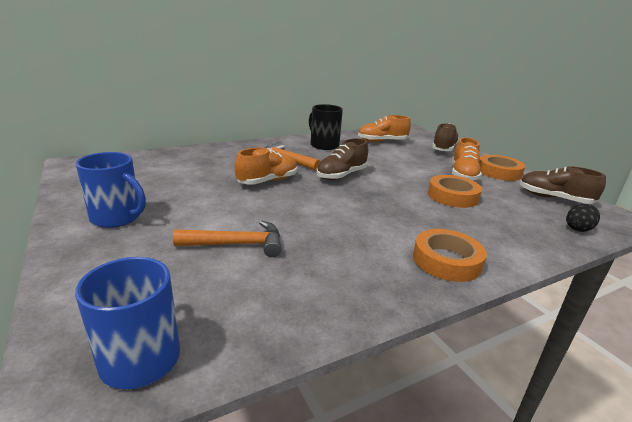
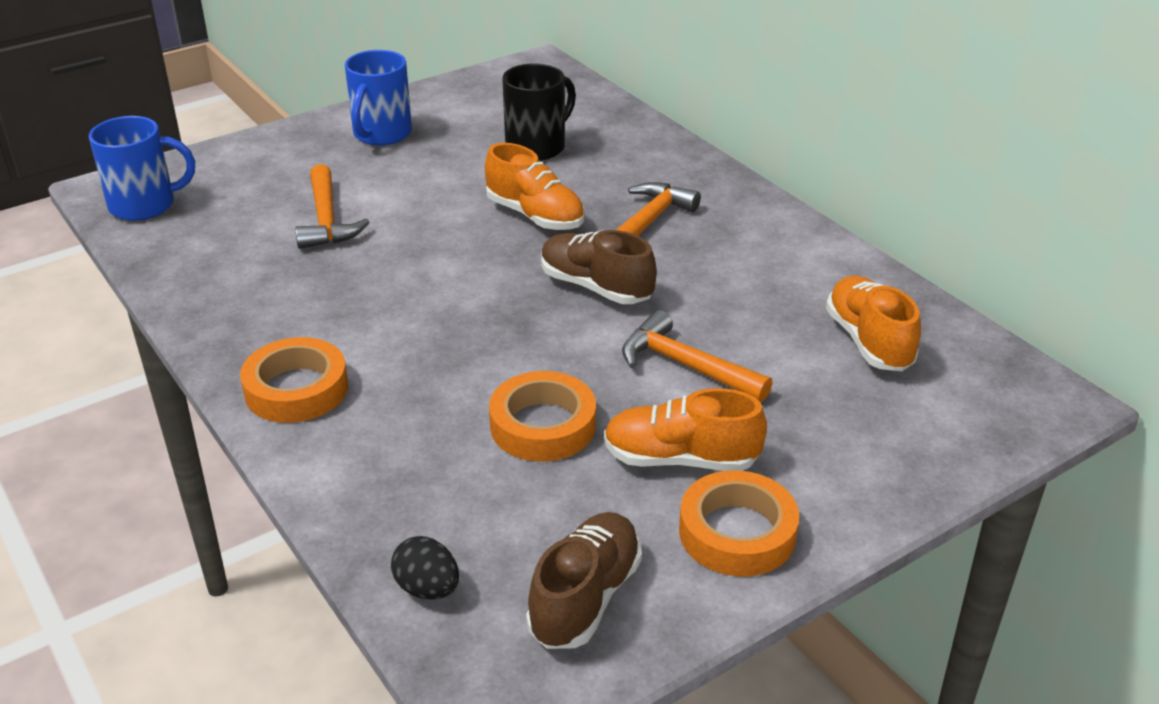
camera: 85 degrees right, 10 degrees up
(323, 145) = (772, 257): black mug -> black mug (537, 147)
(401, 167) = (685, 365): none -> orange hammer
(443, 149) = (882, 450): brown shoe -> none

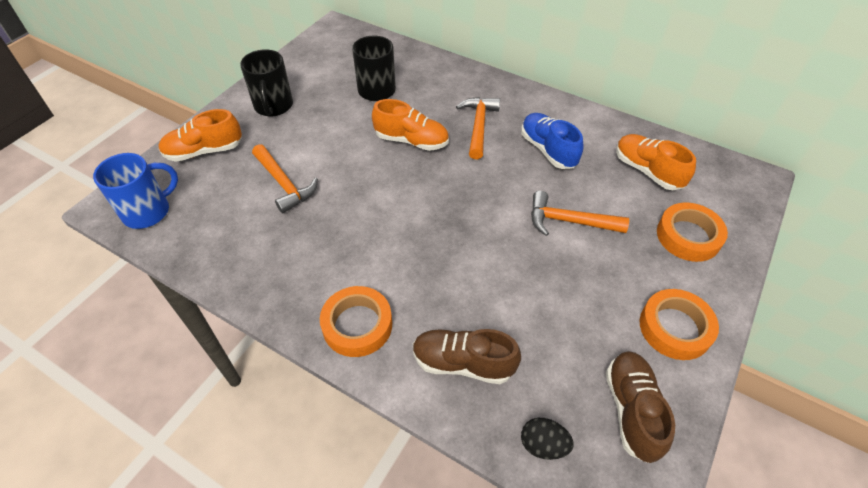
camera: 25 degrees left, 15 degrees up
(381, 134) = (273, 106): blue mug -> black mug
(543, 425) = (523, 294): orange tape -> orange tape (688, 236)
(596, 287) = (482, 182): brown shoe -> brown shoe (463, 363)
(681, 459) = (612, 289): orange shoe -> orange shoe (204, 151)
(729, 276) = (548, 150): none -> blue shoe

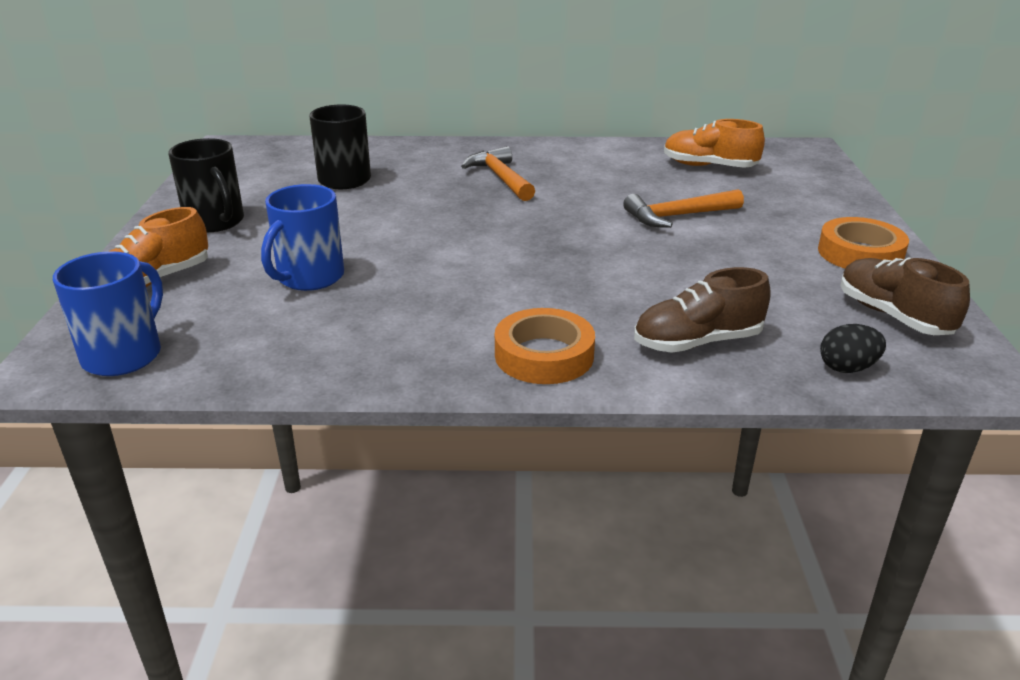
camera: 30 degrees left, 20 degrees down
(284, 184) = (309, 278): orange hammer -> blue mug
(411, 141) = (435, 206): orange shoe -> none
(548, 150) = (596, 176): blue shoe -> none
(688, 236) = (797, 196): orange tape -> none

